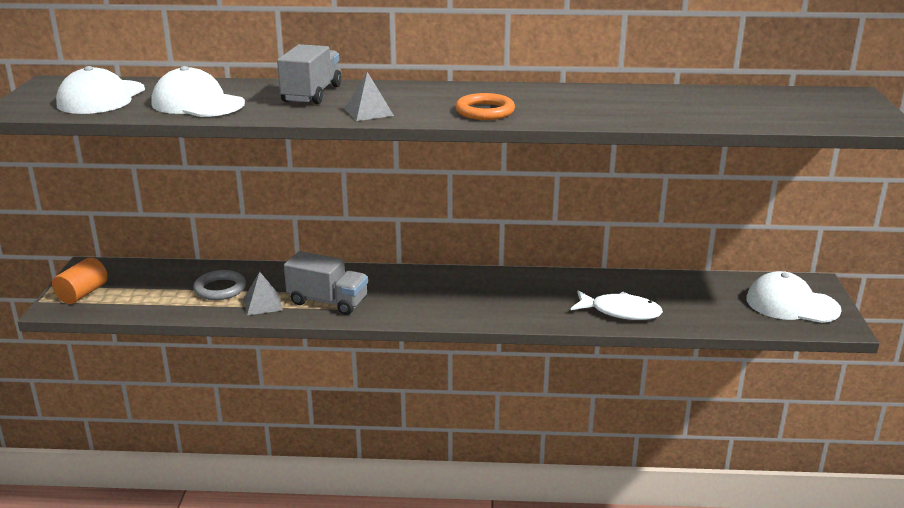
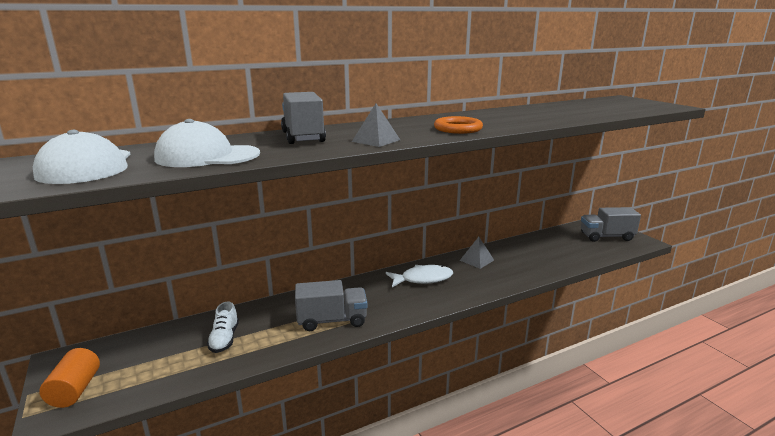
camera: 30 degrees left, 5 degrees down
(220, 289) = (224, 339): grey ring -> white shoe
(263, 304) = (278, 340): grey pyramid -> grey pyramid (477, 260)
(620, 312) = (532, 267): white fish -> white fish (423, 279)
(792, 304) = (606, 237): white cap -> grey truck

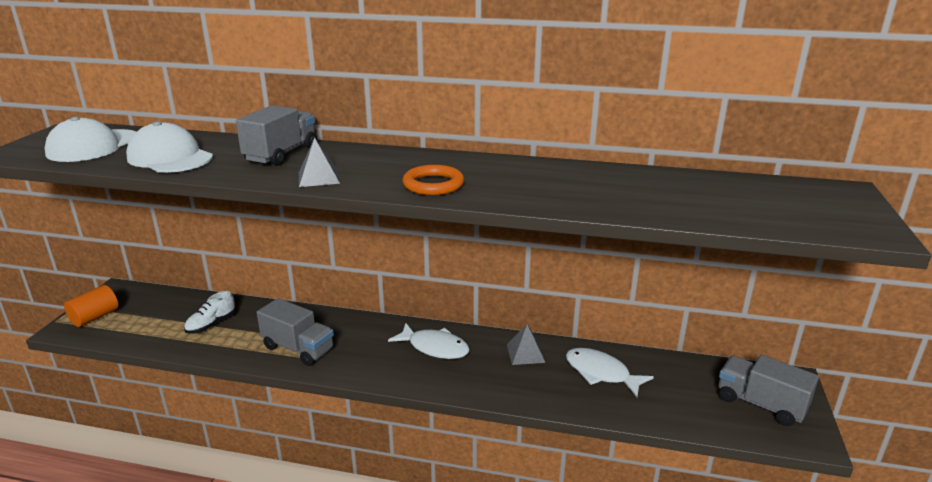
camera: 40 degrees right, 5 degrees up
(527, 253) = (601, 373): none -> white fish

